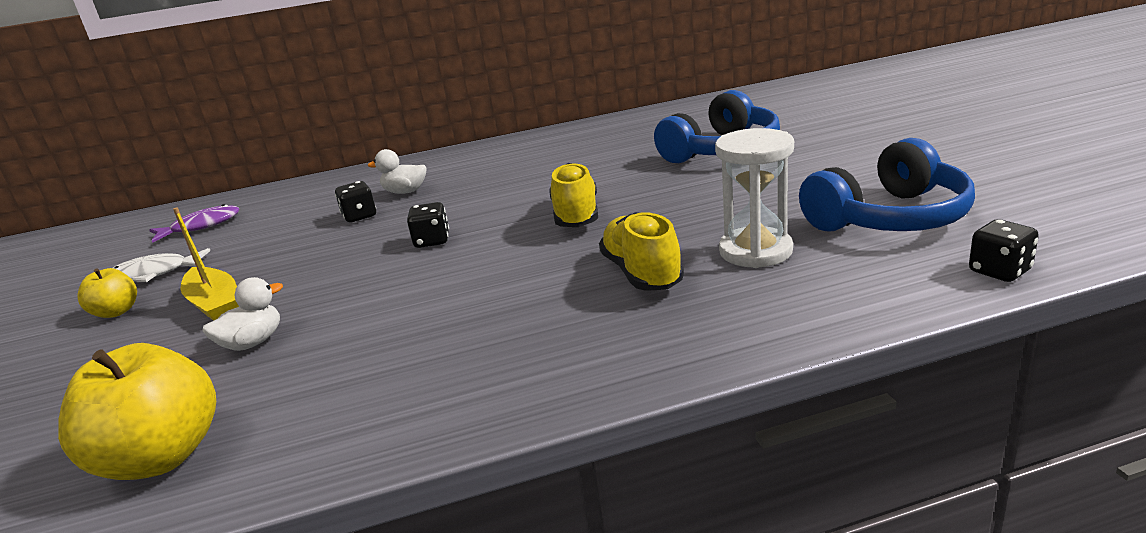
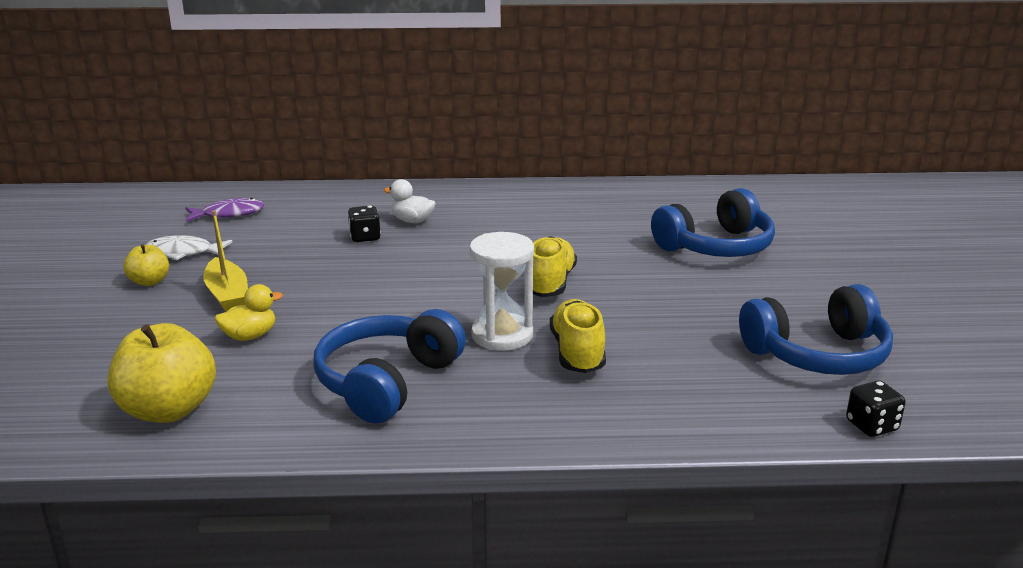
camera: 10 degrees right, 0 degrees up
(253, 342) = (250, 336): white duck -> yellow duck
(432, 241) = (418, 278): black dice -> none
(437, 354) = (387, 382): none -> blue headphones
(755, 251) = (683, 356): white hourglass -> white hourglass (502, 335)

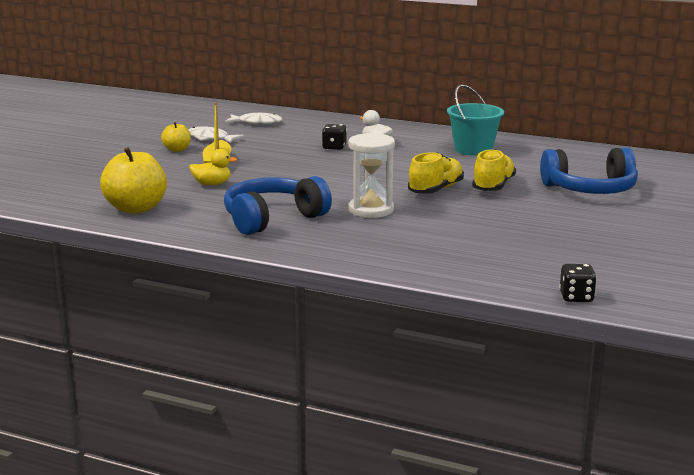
camera: 25 degrees right, 5 degrees down
(229, 214) = (257, 123): purple fish -> white fish
(534, 210) = (473, 149): none -> turquoise bucket
(577, 353) = (412, 227): yellow shoe -> yellow shoe (493, 186)
(818, 354) = (588, 257): blue headphones -> none

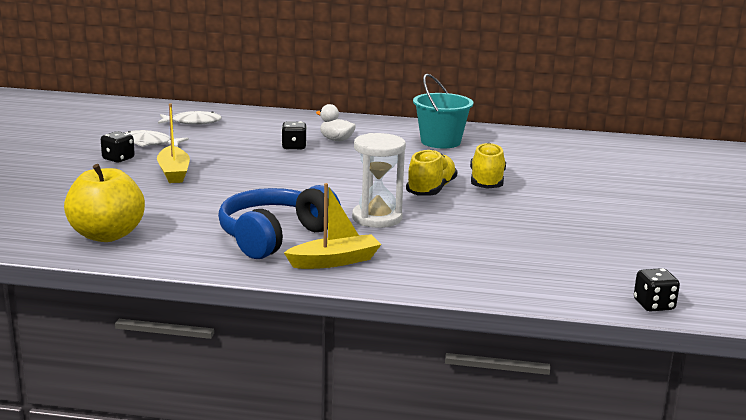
camera: 15 degrees left, 0 degrees up
(177, 149) = (118, 159): yellow apple -> black dice
(212, 184) = (181, 199): yellow duck -> none
(312, 241) = (335, 261): none -> yellow boat
(590, 189) = (584, 180): blue headphones -> none

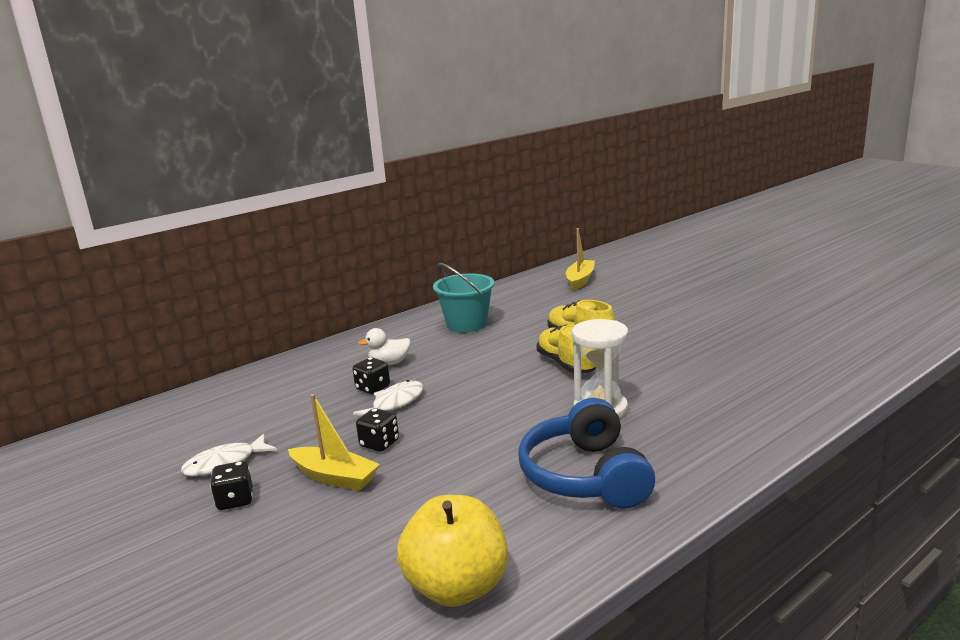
camera: 45 degrees left, 0 degrees up
(193, 122) = (212, 417): white fish -> white fish (395, 403)
(335, 261) = (678, 464): yellow boat -> yellow boat (580, 280)
(653, 305) = (879, 365): black dice -> black dice (379, 444)

